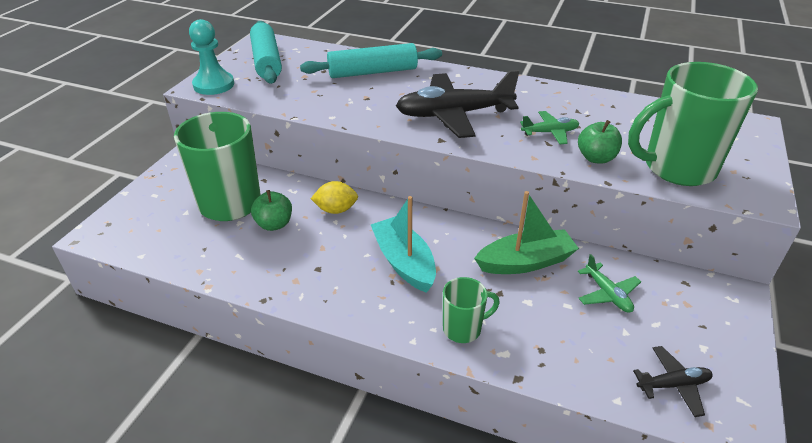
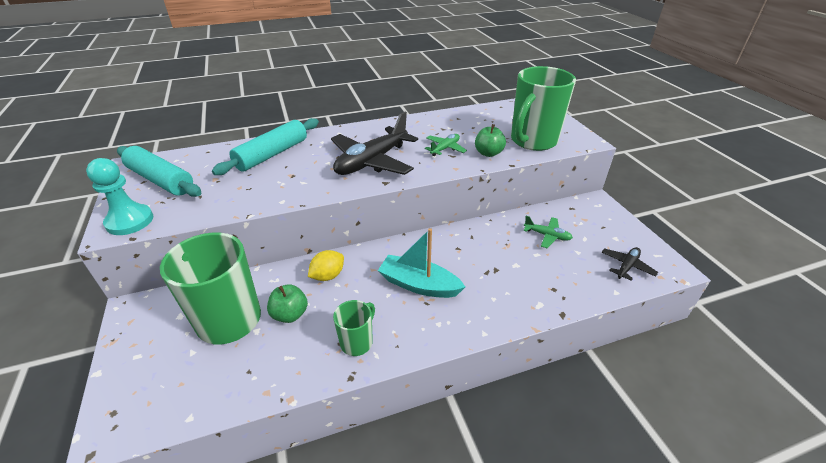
camera: 40 degrees left, 0 degrees up
(463, 329) = (502, 305): green mug -> green mug (357, 342)
(525, 262) = (488, 242): green boat -> none

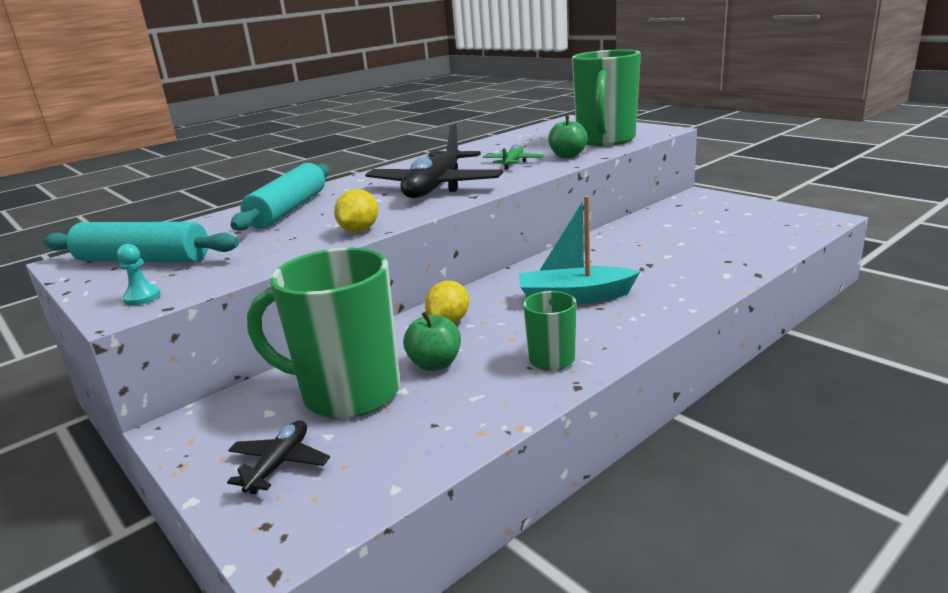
camera: 20 degrees left, 15 degrees down
(130, 221) = (142, 297): turquoise pawn -> turquoise pawn, size x0.50
(288, 196) = (359, 230): none -> yellow lemon
(547, 235) = (676, 228): green plane -> none
(626, 266) = (781, 228): black plane -> black plane (279, 464)

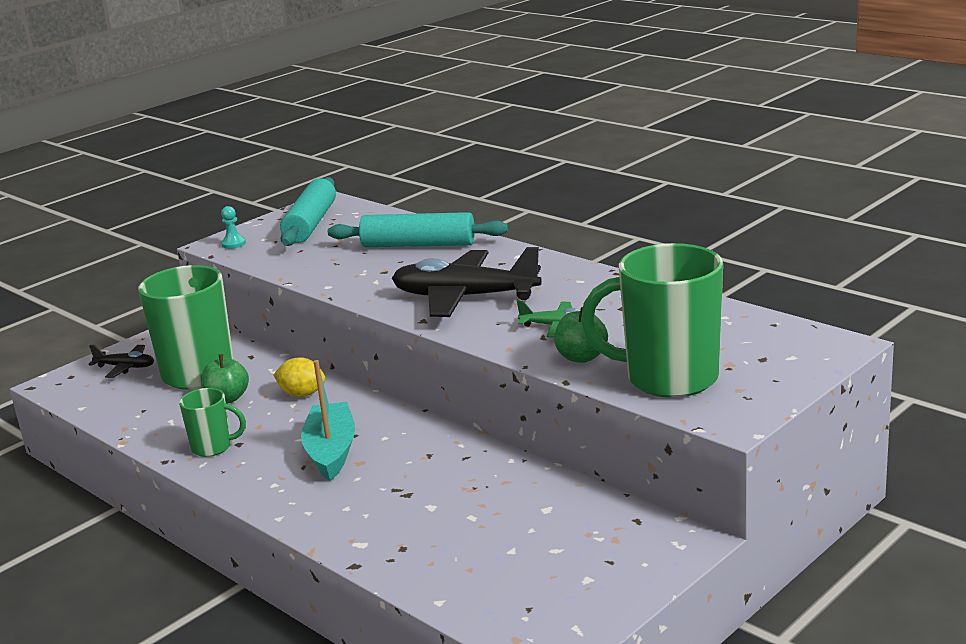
camera: 85 degrees right, 0 degrees up
(359, 230) = (338, 285): yellow lemon -> none

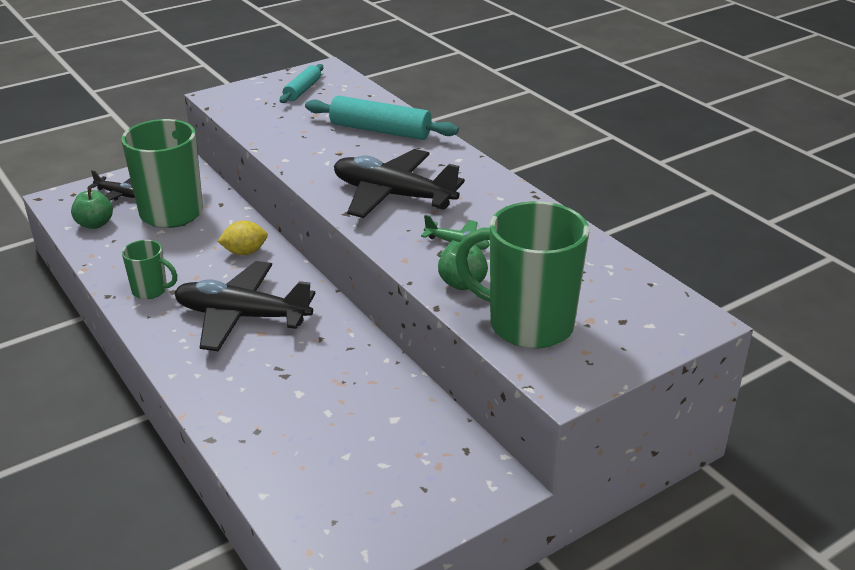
camera: 10 degrees right, 10 degrees up
(227, 398) = (183, 243): green apple -> green apple (95, 224)
(233, 244) = (230, 99): turquoise pawn -> none
(302, 394) = (244, 252): yellow lemon -> yellow lemon turned 45 degrees counterclockwise
(311, 224) = (302, 90): turquoise rolling pin -> turquoise rolling pin, size x0.60
(331, 451) = (242, 316): turquoise boat -> black plane

